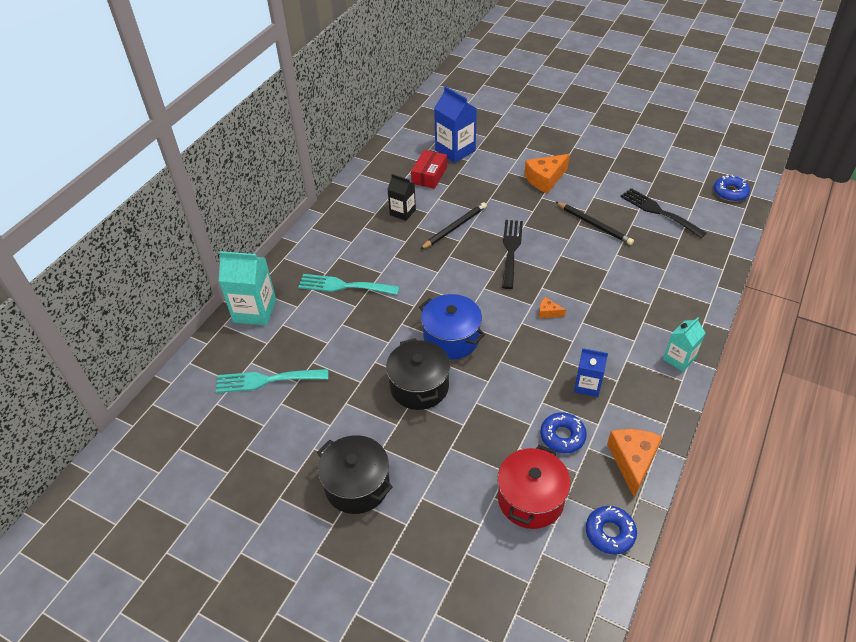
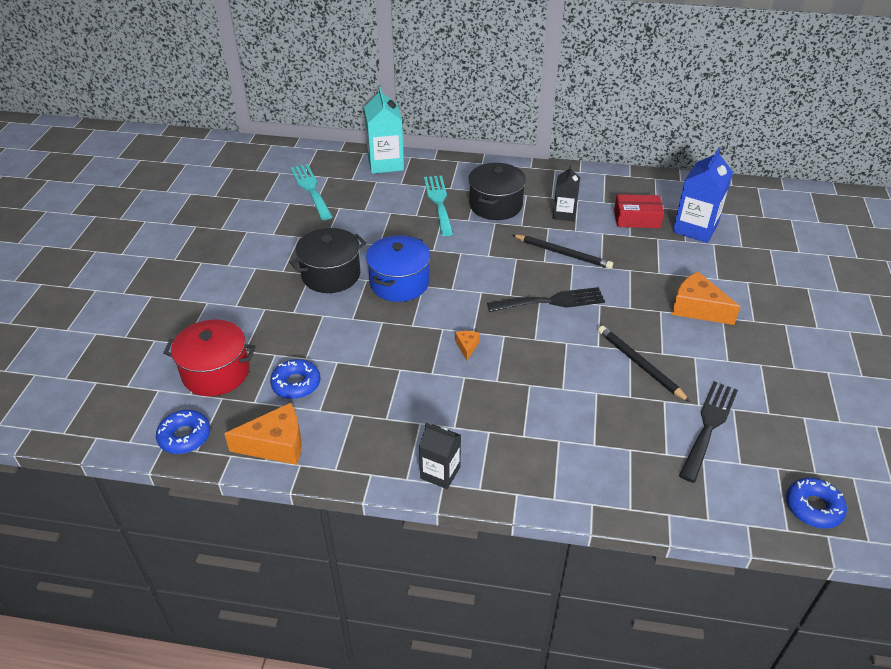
camera: 70 degrees right, 5 degrees down
(357, 485) = (213, 263): black pot -> black pot (495, 205)
(587, 385) = (371, 394): blue carton -> none
(594, 224) = (639, 365): black pencil -> black pencil turned 120 degrees clockwise
(679, 359) = (440, 473): turquoise carton -> black carton

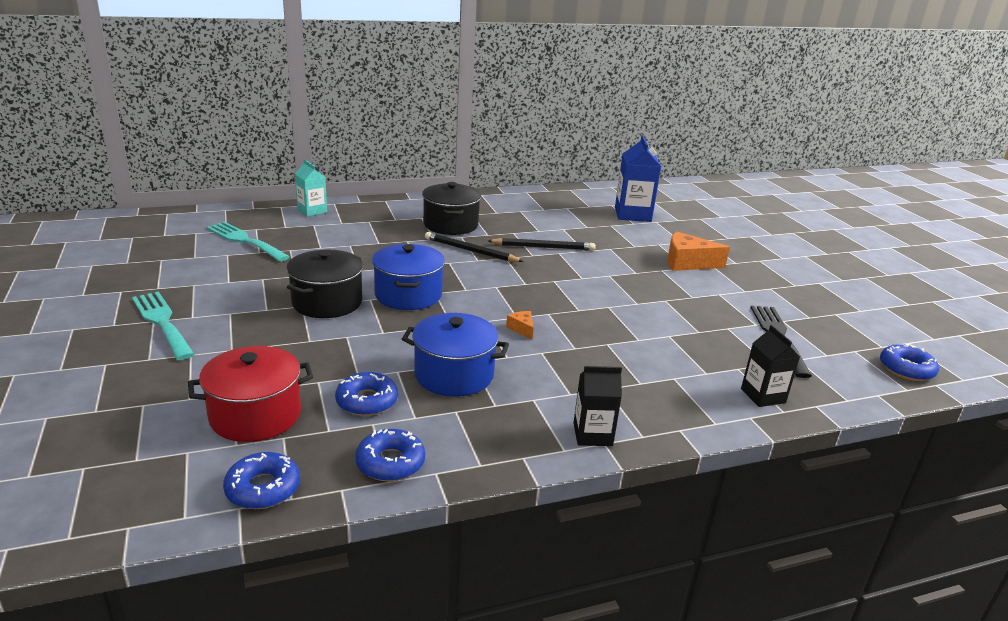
camera: 30 degrees left, 15 degrees down
(276, 445) = (390, 463): orange cheese -> blue donut
(376, 378) = (454, 374): none -> blue pot
(385, 163) = (312, 211): turquoise carton -> turquoise carton, size x0.62
(438, 202) = (393, 230): turquoise fork -> turquoise fork (162, 322)
(551, 301) = (566, 281): black fork -> none
(564, 214) = (518, 221): black carton -> black carton (763, 396)
(637, 219) = (581, 215): red box -> none
(639, 365) = (683, 308): black pencil -> black pencil (470, 251)

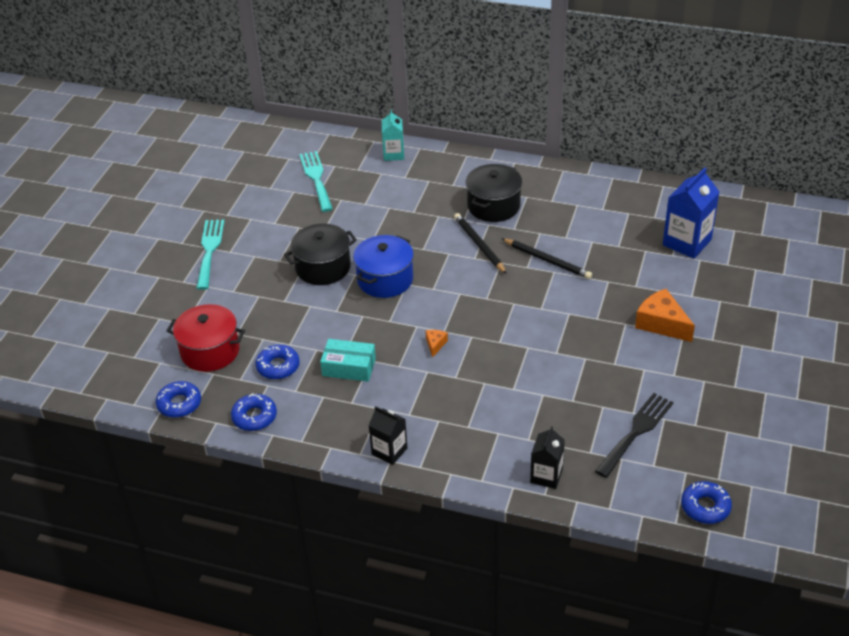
camera: 40 degrees right, 15 degrees up
(454, 374) = (349, 367): blue pot -> turquoise box

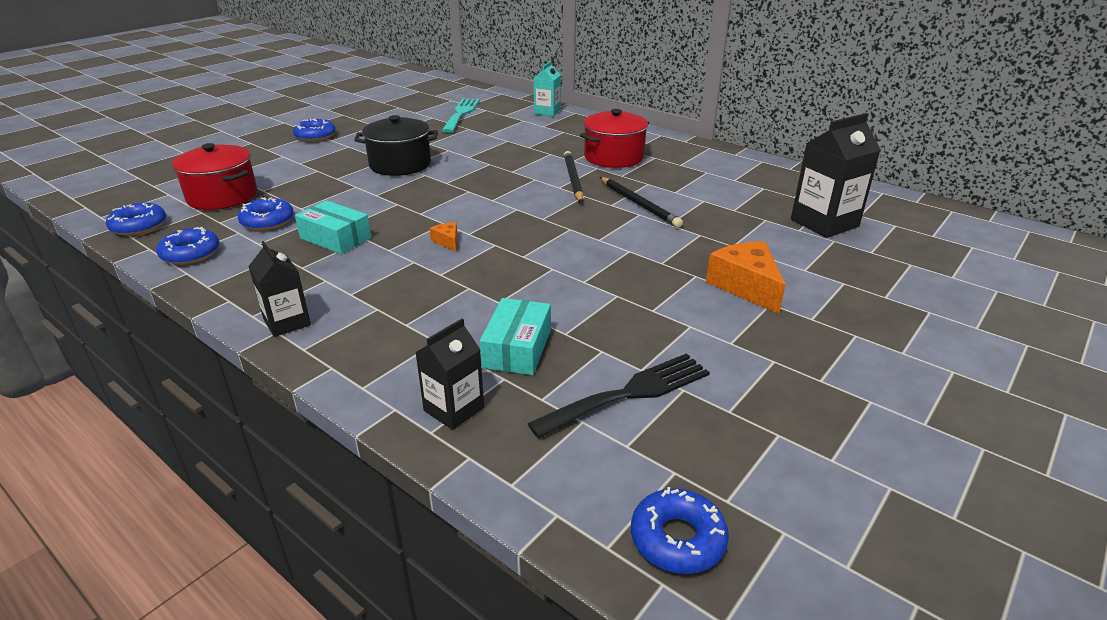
camera: 20 degrees right, 10 degrees down
(209, 250) = (315, 136): turquoise fork -> blue donut
(385, 279) = (450, 184): blue pot -> none
(435, 344) = (447, 241): orange cheese -> orange cheese turned 60 degrees counterclockwise
(493, 206) = (613, 157): black pot -> red pot
(551, 422) = (517, 348): none -> turquoise box
(687, 242) = (824, 223): blue carton -> black carton

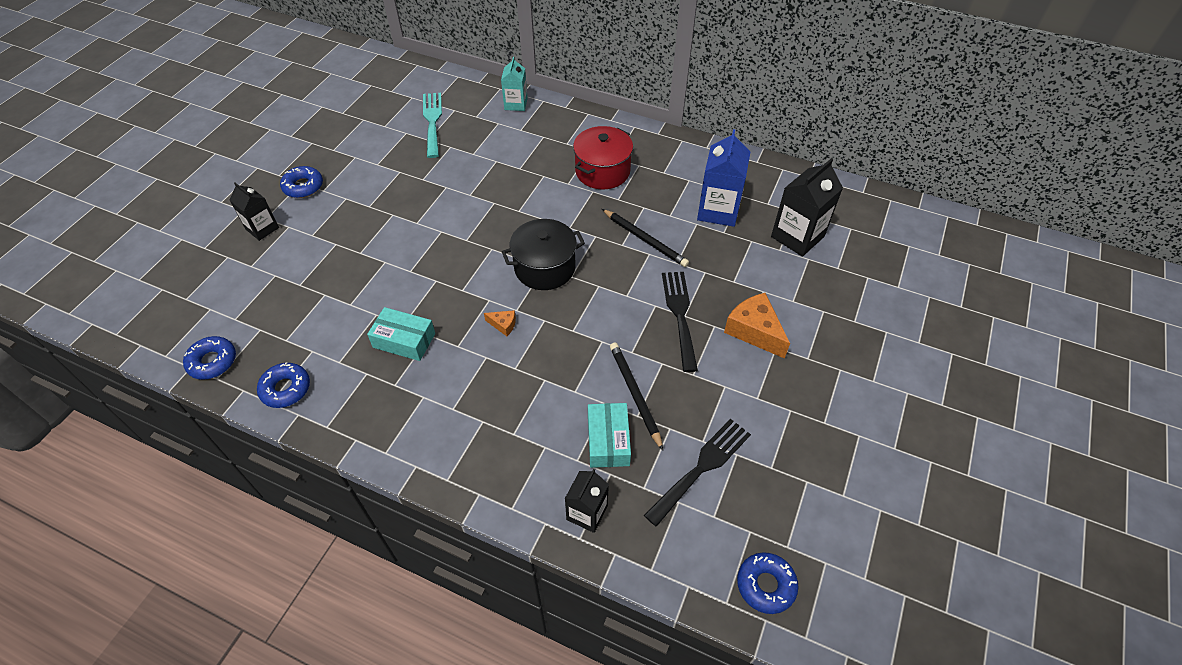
camera: 15 degrees left, 20 degrees up
(222, 196) = (265, 302): red pot -> none
(267, 221) = (330, 330): blue donut -> none
(287, 322) = (418, 454): black carton -> black carton (262, 228)
(400, 164) = (411, 219): black pot -> black pot (545, 267)
(447, 241) = (503, 325): orange cheese -> orange cheese turned 150 degrees clockwise
(573, 179) = (577, 213): black pencil -> black pencil (635, 395)
(656, 261) = (680, 314): none -> black fork
(732, 194) = (718, 210): none -> blue carton

